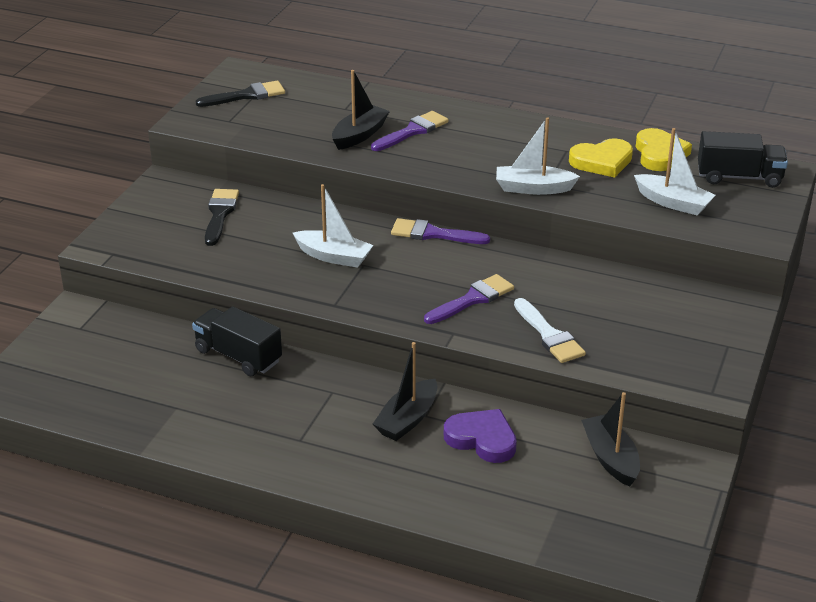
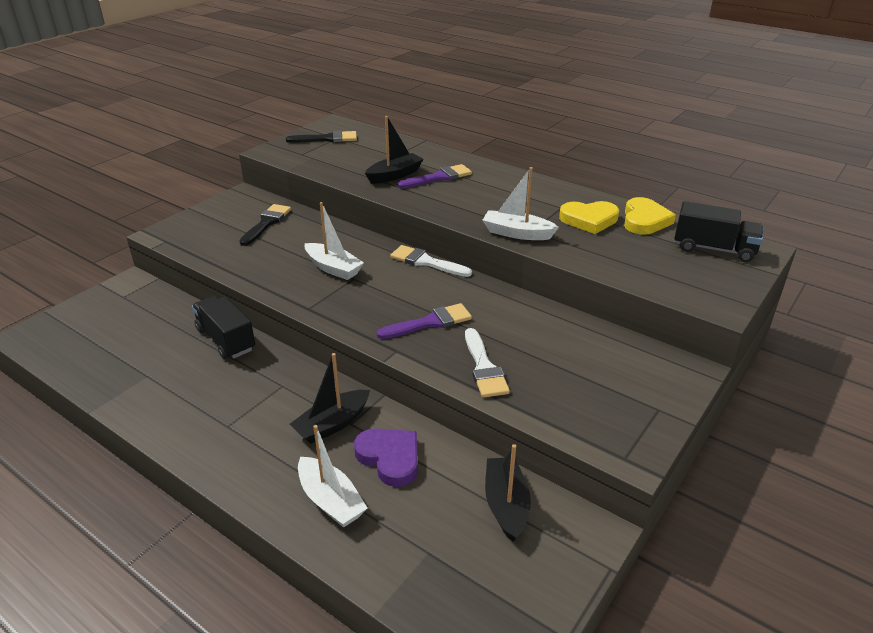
camera: 15 degrees right, 0 degrees up
(433, 234) = (426, 262): purple brush -> white brush
(673, 203) = (641, 262): white boat -> white boat (330, 500)

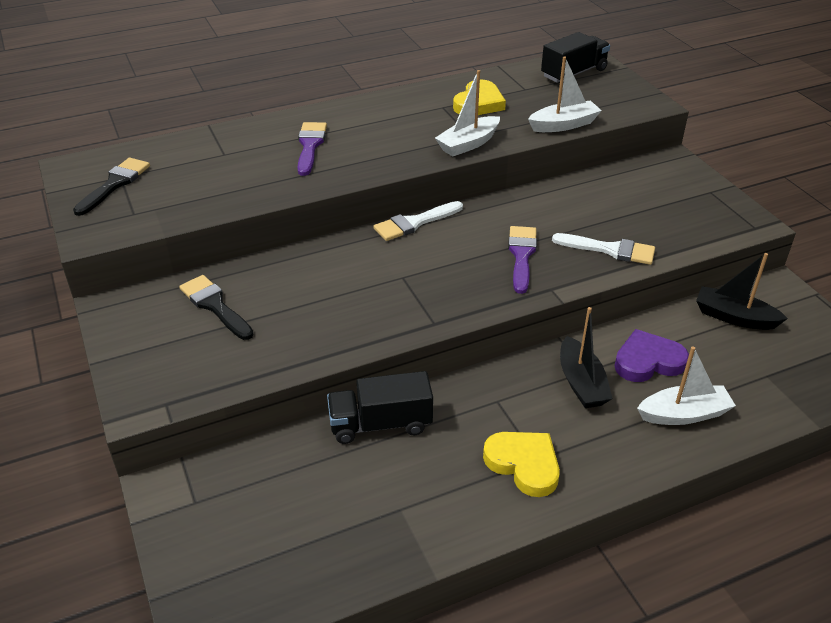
camera: 60 degrees left, 5 degrees up
(333, 268) = (370, 284): white boat -> white boat (563, 125)
(394, 175) = (273, 169): black boat -> none
(644, 220) = (504, 81): yellow heart -> yellow heart (524, 464)

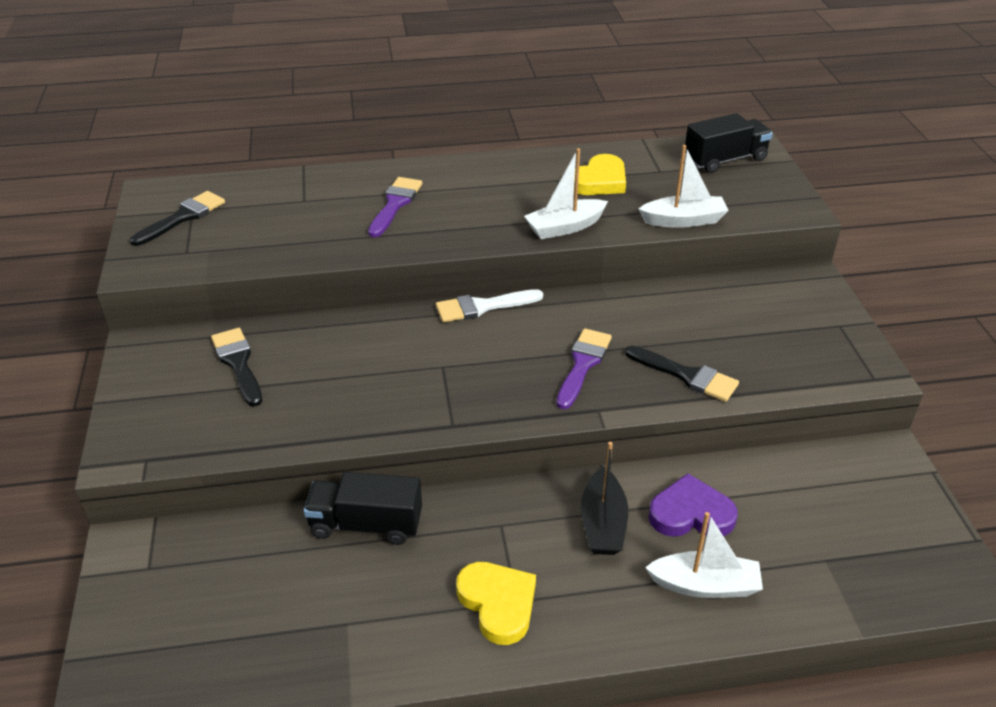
camera: 15 degrees right, 0 degrees up
(610, 250) = (687, 375): white brush -> black brush
(734, 317) = (817, 481): black boat -> none

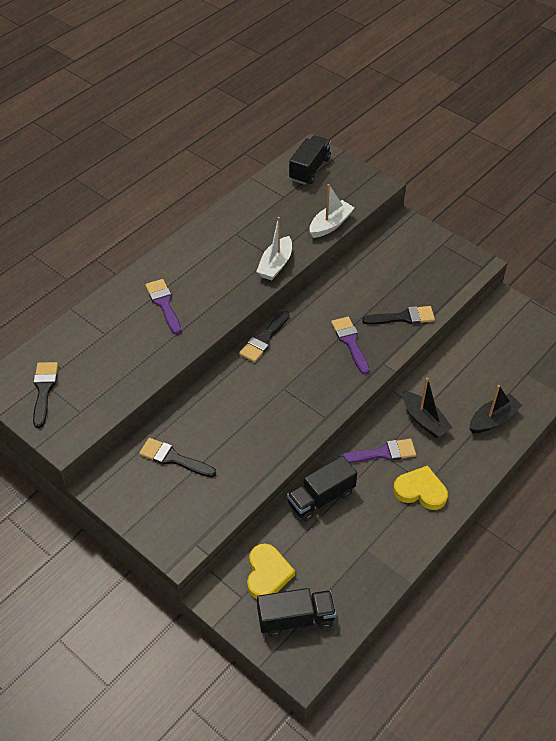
camera: 40 degrees left, 10 degrees up
(168, 638) = (296, 619): none -> black truck
(482, 307) = (264, 339): white brush -> black brush
(501, 525) = (382, 453): none -> purple brush
(599, 181) = (259, 221): yellow heart -> yellow heart (267, 574)
(691, 513) = (455, 389): purple heart -> none
(705, 585) = (493, 419): white boat -> black boat

